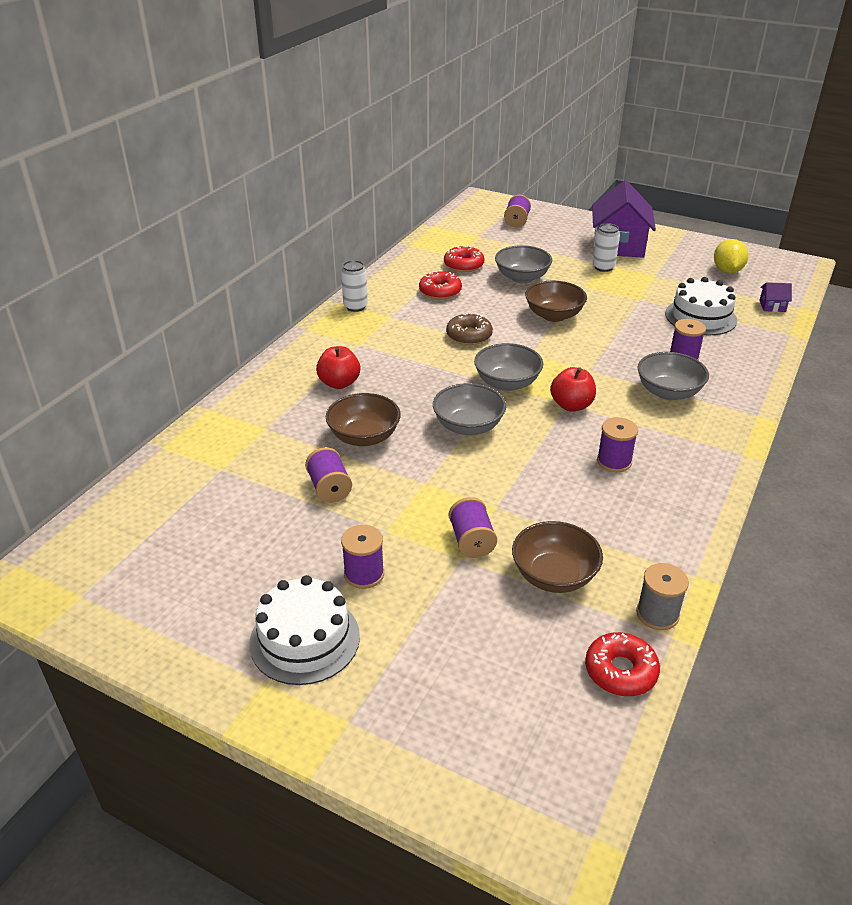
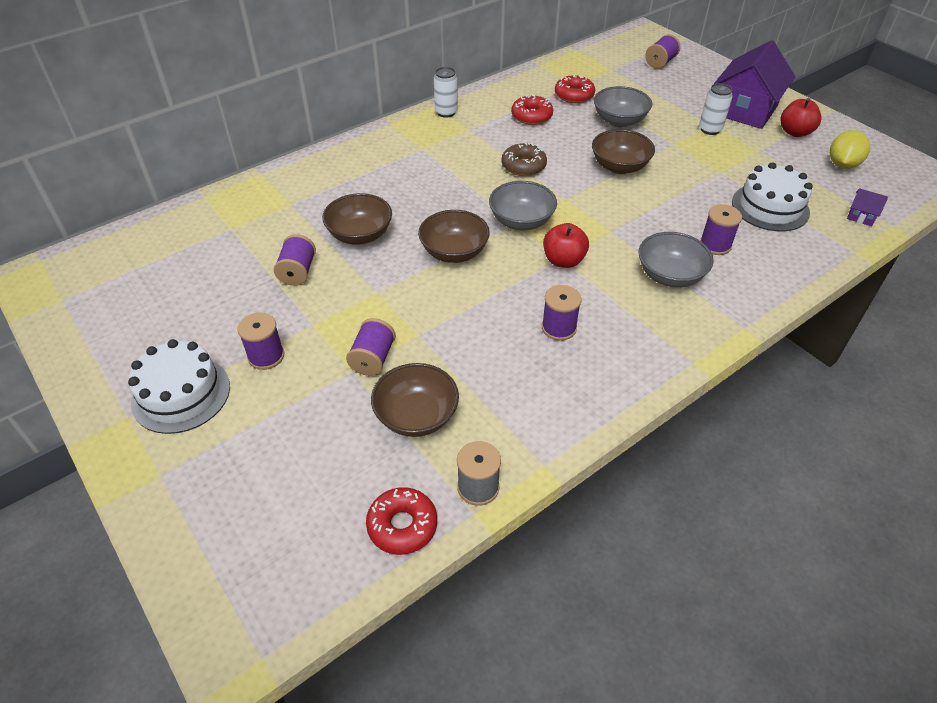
camera: 25 degrees right, 10 degrees up
(339, 383) = (378, 180): red apple -> red apple (795, 132)
(468, 426) = (454, 252): grey bowl -> brown bowl

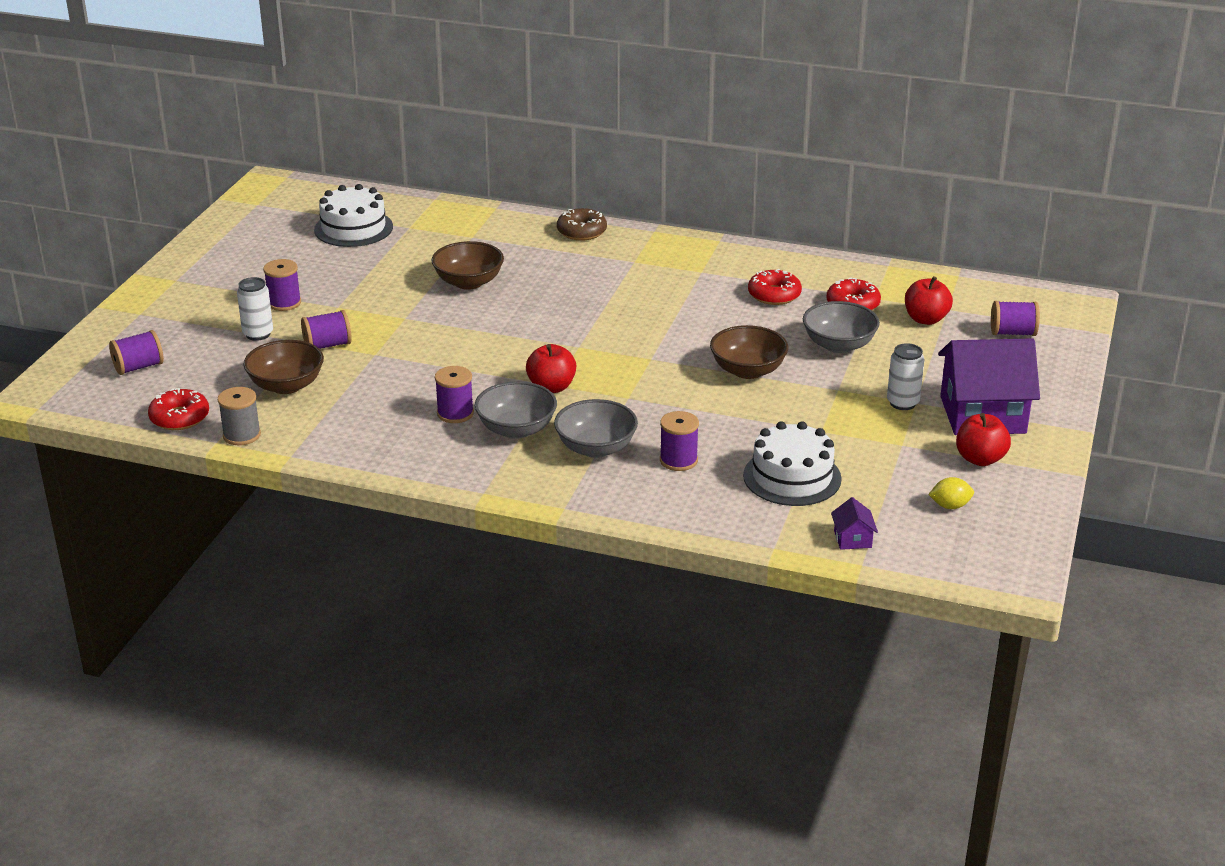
camera: 55 degrees right, 15 degrees down
(181, 394) = (215, 288): white cake -> white cake (353, 228)
(298, 272) = (390, 276): purple spool -> purple spool (138, 367)
(446, 112) = (714, 250): white can -> white can (258, 334)
(454, 252) = (498, 332): brown bowl -> none
(521, 221) = (584, 348): grey bowl -> grey bowl (516, 429)
(523, 166) = (676, 320): brown donut -> brown donut (581, 231)
(617, 80) = (926, 319): none -> red apple
(842, 165) = (950, 506): yellow lemon -> yellow lemon, size x0.64

